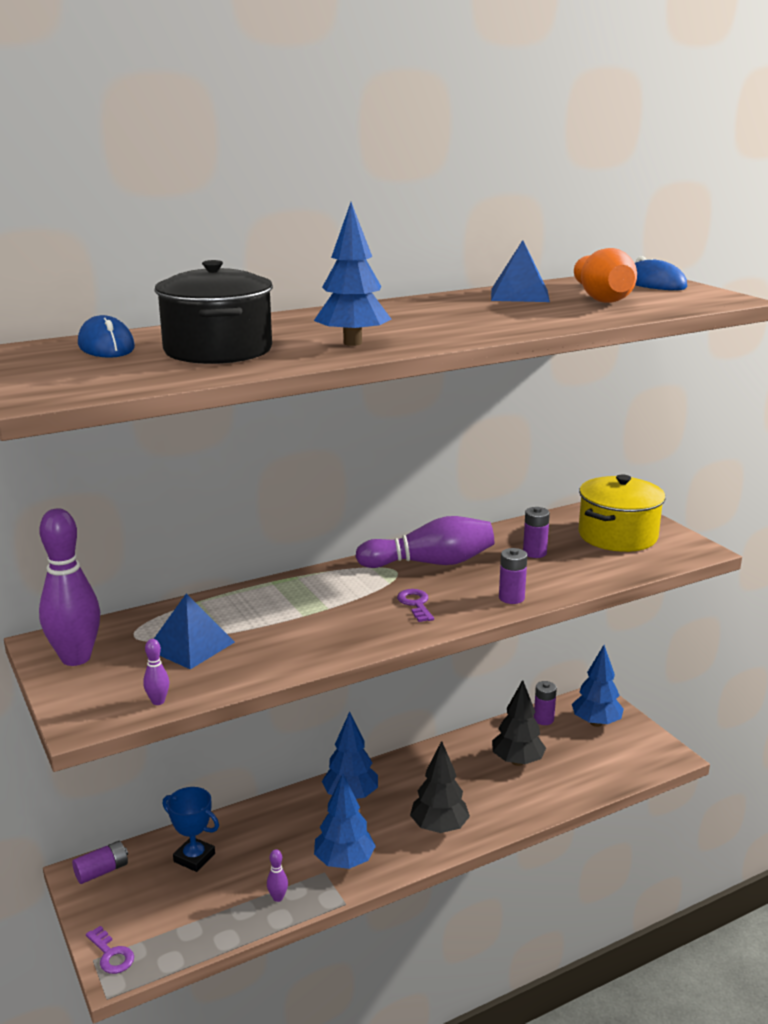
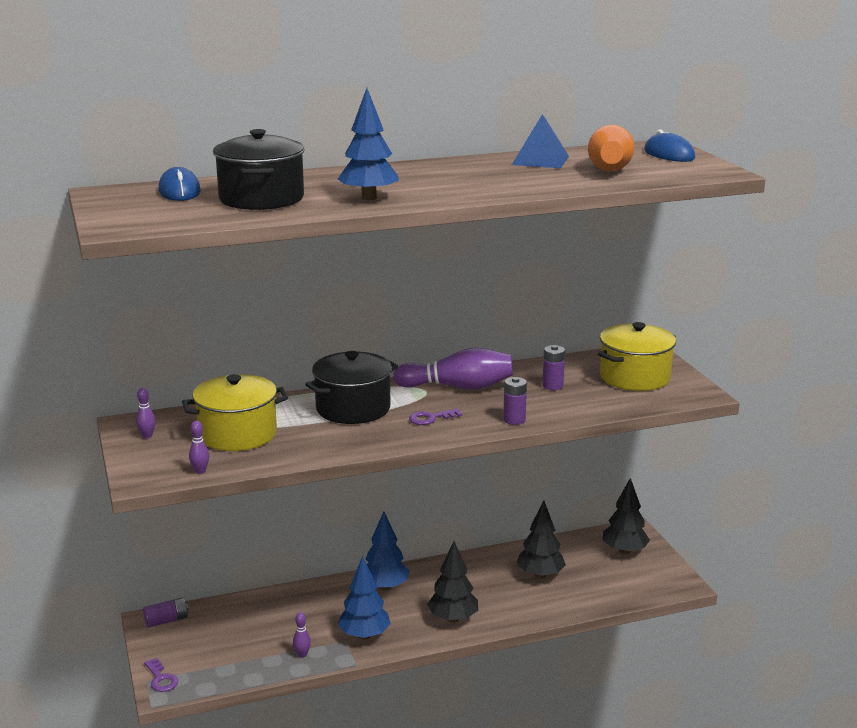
camera: 10 degrees right, 0 degrees up
(76, 658) = (147, 436): purple bowling pin -> purple bowling pin, size x0.41
(190, 645) = (237, 434): blue pyramid -> yellow pot
(194, 858) = (242, 619): blue trophy -> none
(319, 599) = (353, 408): none -> black pot
(415, 604) = (431, 418): purple key -> purple key turned 105 degrees counterclockwise
(543, 719) = (577, 543): purple battery -> none
(596, 723) = (624, 551): blue tree -> black tree

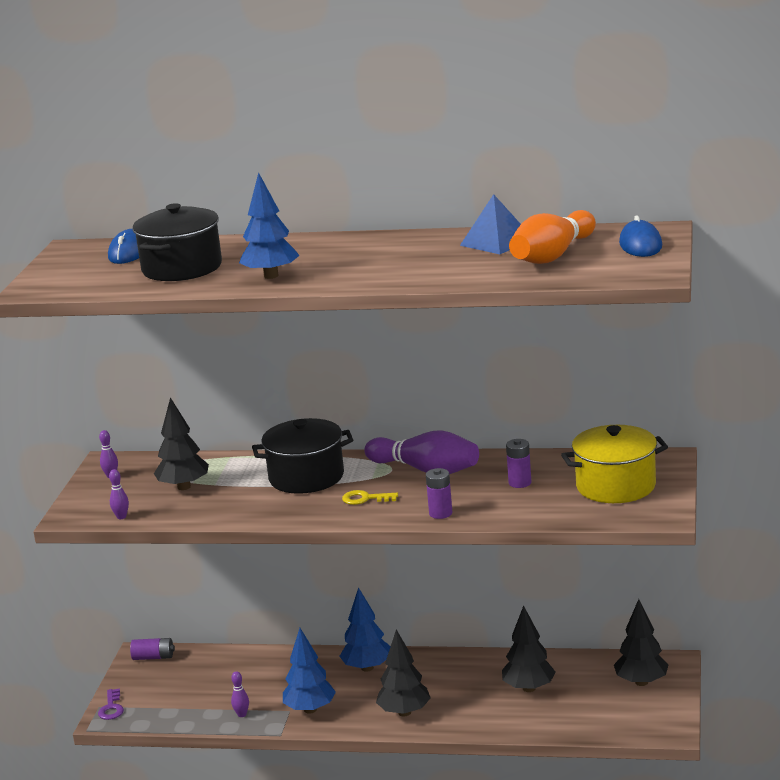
camera: 30 degrees right, 0 degrees up
(237, 434) = (184, 487): yellow pot -> black tree
(431, 418) = (365, 499): purple key -> yellow key

